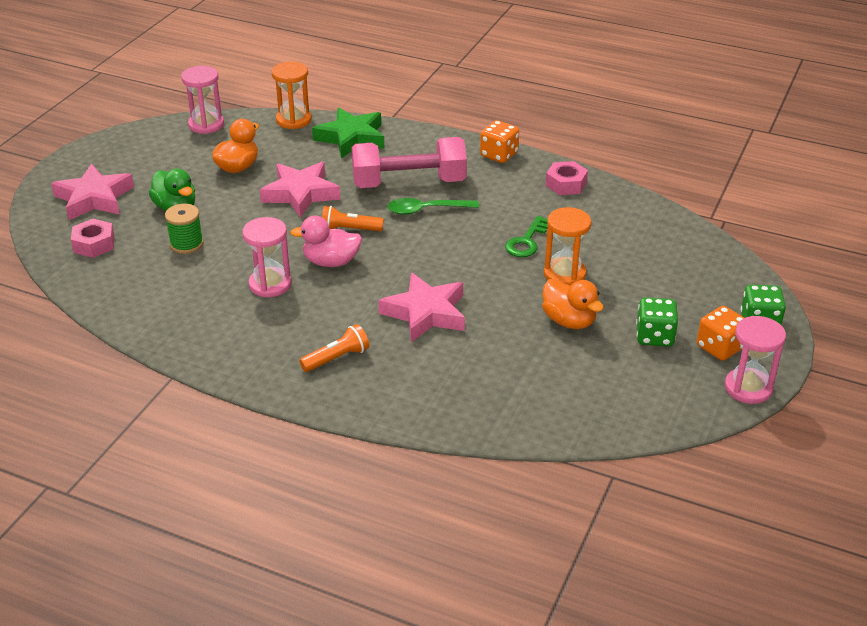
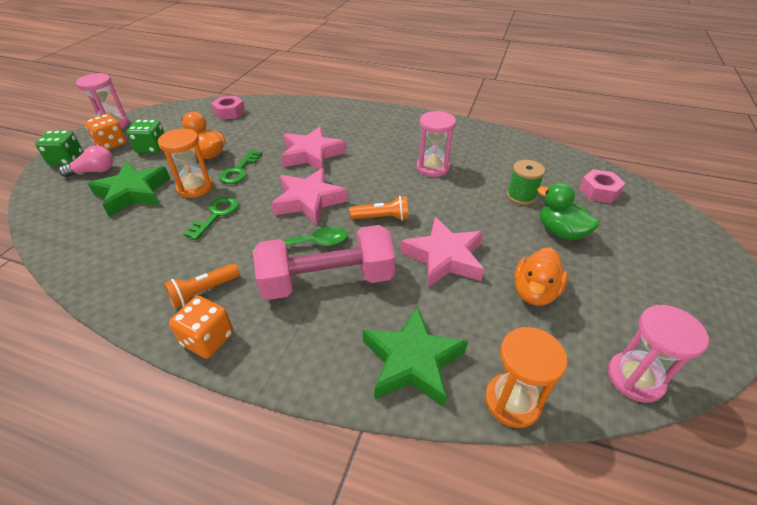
camera: 175 degrees right, 5 degrees up
(94, 198) = (651, 238): pink star -> pink star (309, 200)
(331, 262) = (390, 187): pink duck -> none
(337, 358) = (369, 127): orange flashlight -> orange flashlight (203, 292)
(518, 293) = (239, 171): none -> green key
(566, 184) = (142, 291): pink nut -> pink nut (229, 112)
(634, 271) = (133, 193): none -> green star
(706, 302) = (94, 171): none -> pink light bulb

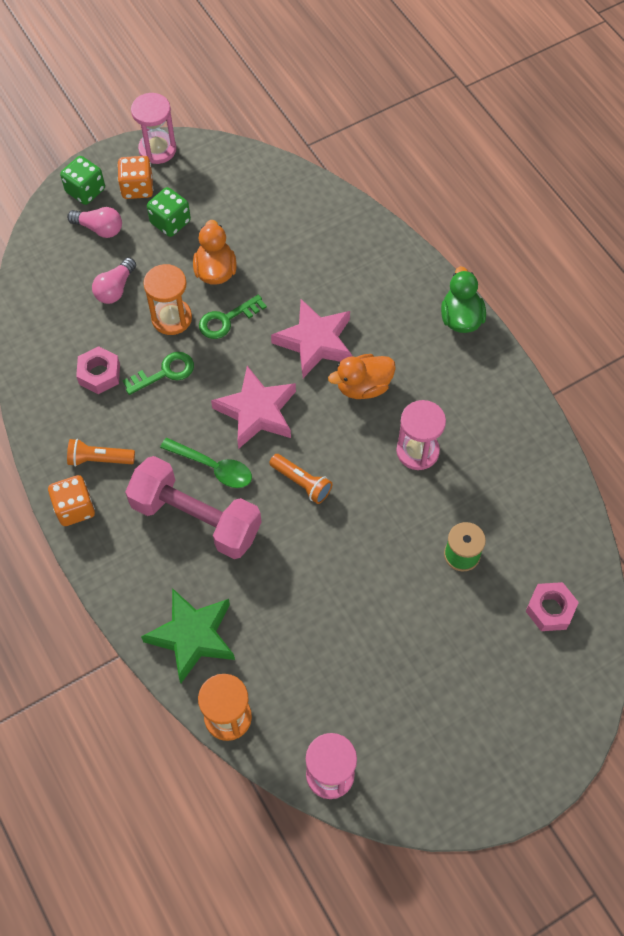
camera: 40 degrees right, 20 degrees up
(133, 193) = (115, 289): green star -> pink light bulb
(229, 112) = (287, 202): pink nut -> pink nut (99, 374)
(444, 257) = (309, 567): pink star -> none
(534, 292) = (344, 657): orange duck -> orange duck (363, 386)
(560, 232) = (444, 622): green duck -> green duck (461, 318)

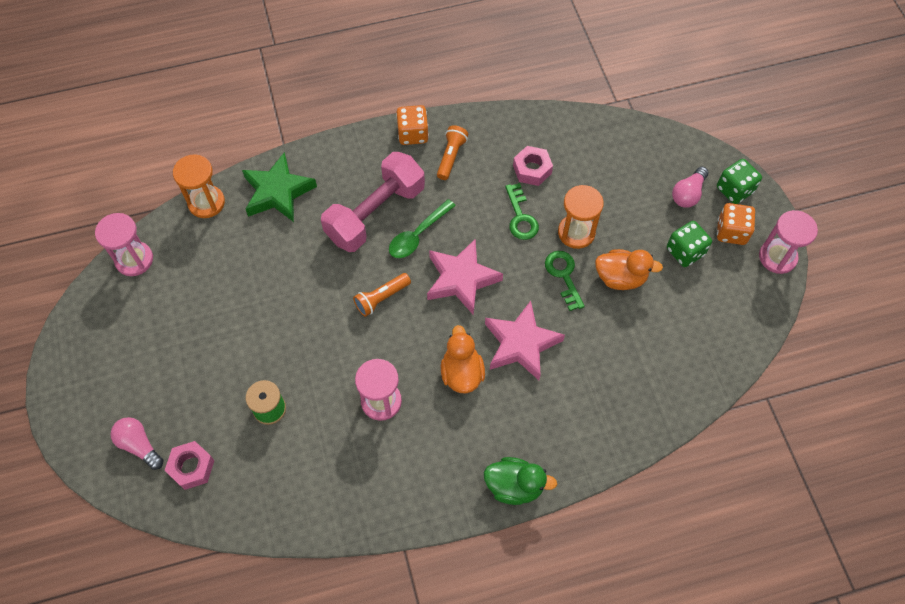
camera: 105 degrees right, 0 degrees up
(115, 289) = (618, 195): pink light bulb -> pink light bulb (139, 445)

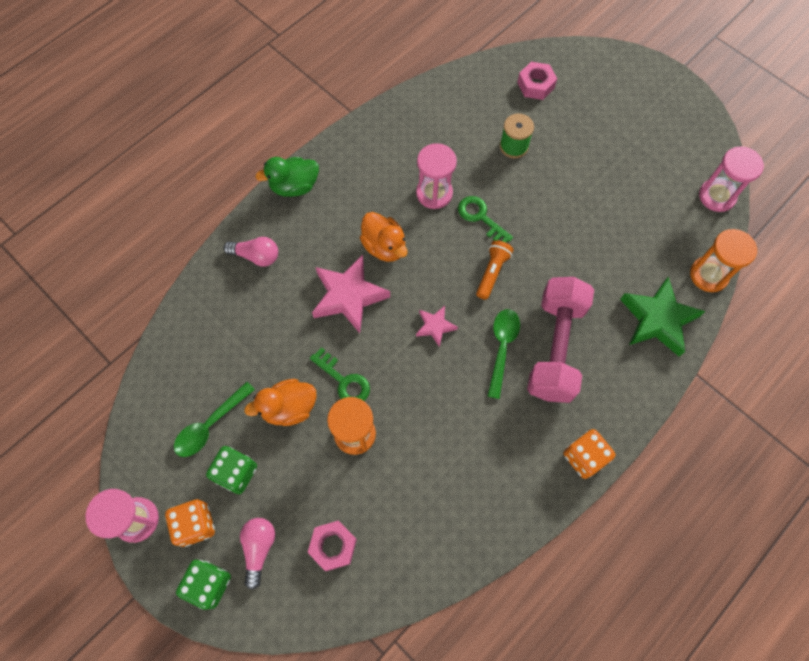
camera: 150 degrees right, 5 degrees up
(139, 445) = (583, 80): pink light bulb -> pink light bulb (256, 256)
(451, 156) = (528, 452): orange flashlight -> none
(461, 279) = (435, 326): pink star -> pink star, size x0.52
(520, 217) = (418, 421): green key -> green key (480, 218)
(532, 169) = (438, 484): pink nut -> pink nut (333, 546)
(693, 297) = (210, 425): none -> green spoon

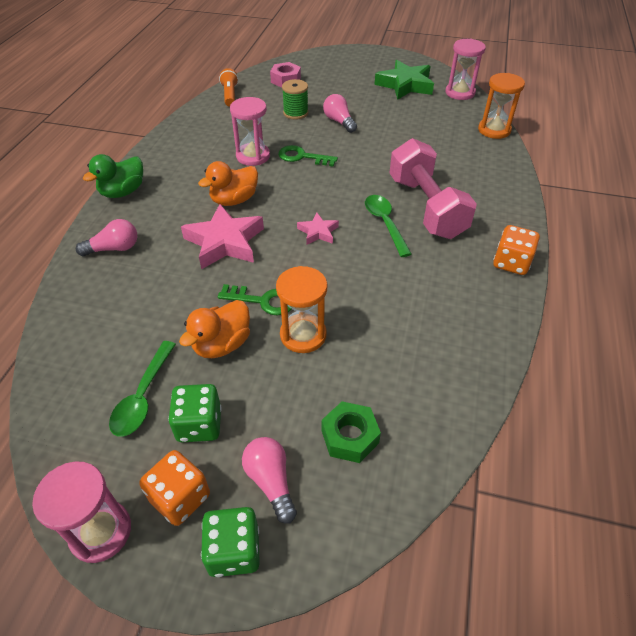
camera: 30 degrees left, 20 degrees down
(333, 546) = (350, 436): pink nut -> green nut
(384, 246) = (234, 200): orange duck -> orange duck turned 120 degrees clockwise
(492, 272) = (338, 183): orange flashlight -> orange flashlight (230, 95)
(550, 181) = (339, 121): none -> pink light bulb
(657, 319) = (484, 164): green star -> green star (405, 85)

